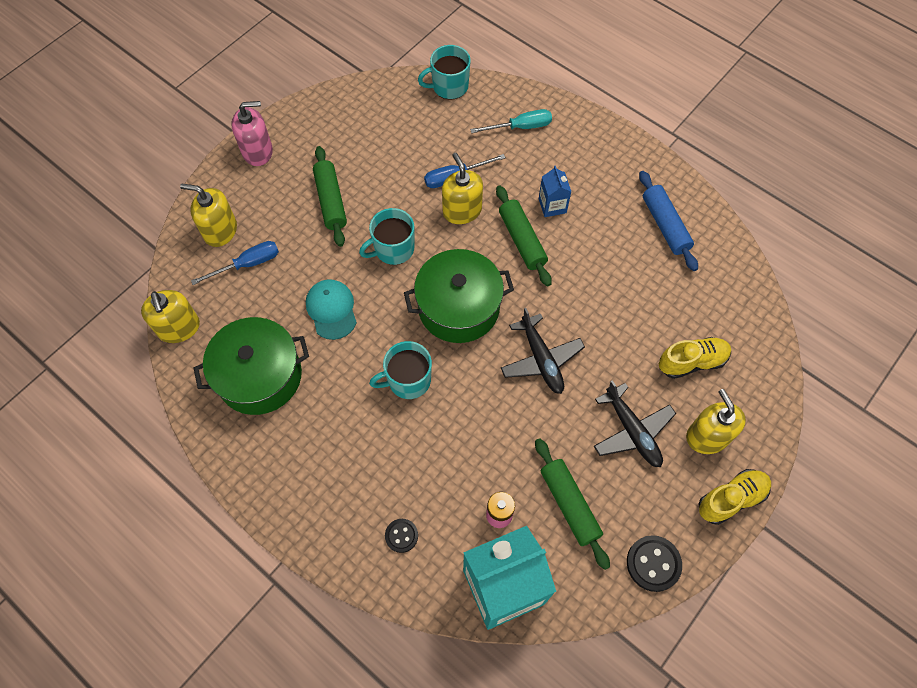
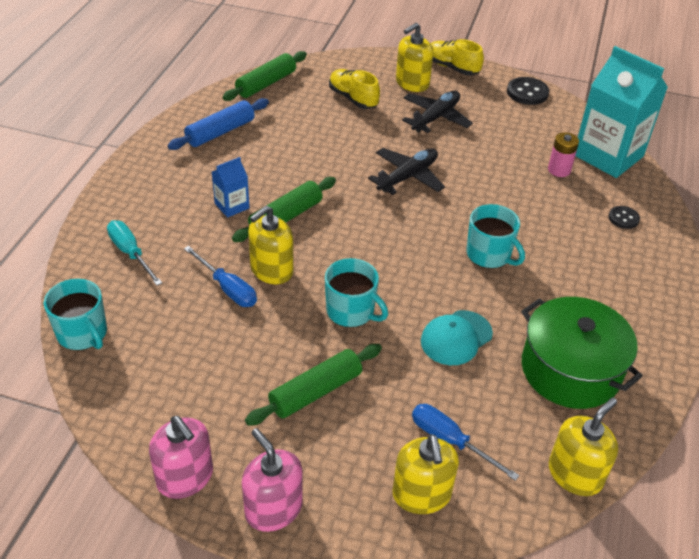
camera: 115 degrees left, 20 degrees down
(304, 115) = (185, 477): none -> pink soap dispenser
(458, 307) = (390, 241): green pot -> none
(569, 504) = (519, 137): green rolling pin -> green rolling pin (266, 84)

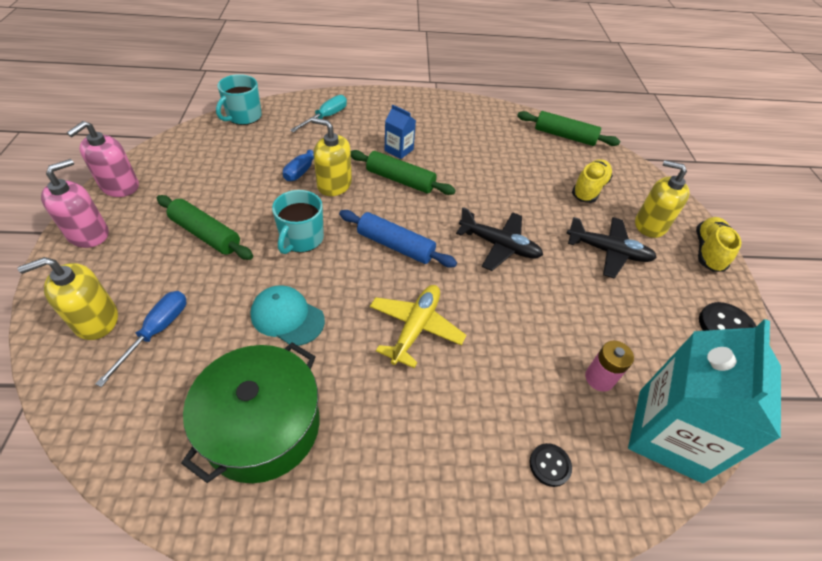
camera: 70 degrees right, 5 degrees up
(220, 132) = (483, 126): blue rolling pin -> blue rolling pin (395, 246)
(489, 255) = (415, 327): turquoise mug -> yellow plane
(575, 474) = (114, 446): yellow soap dispenser -> none

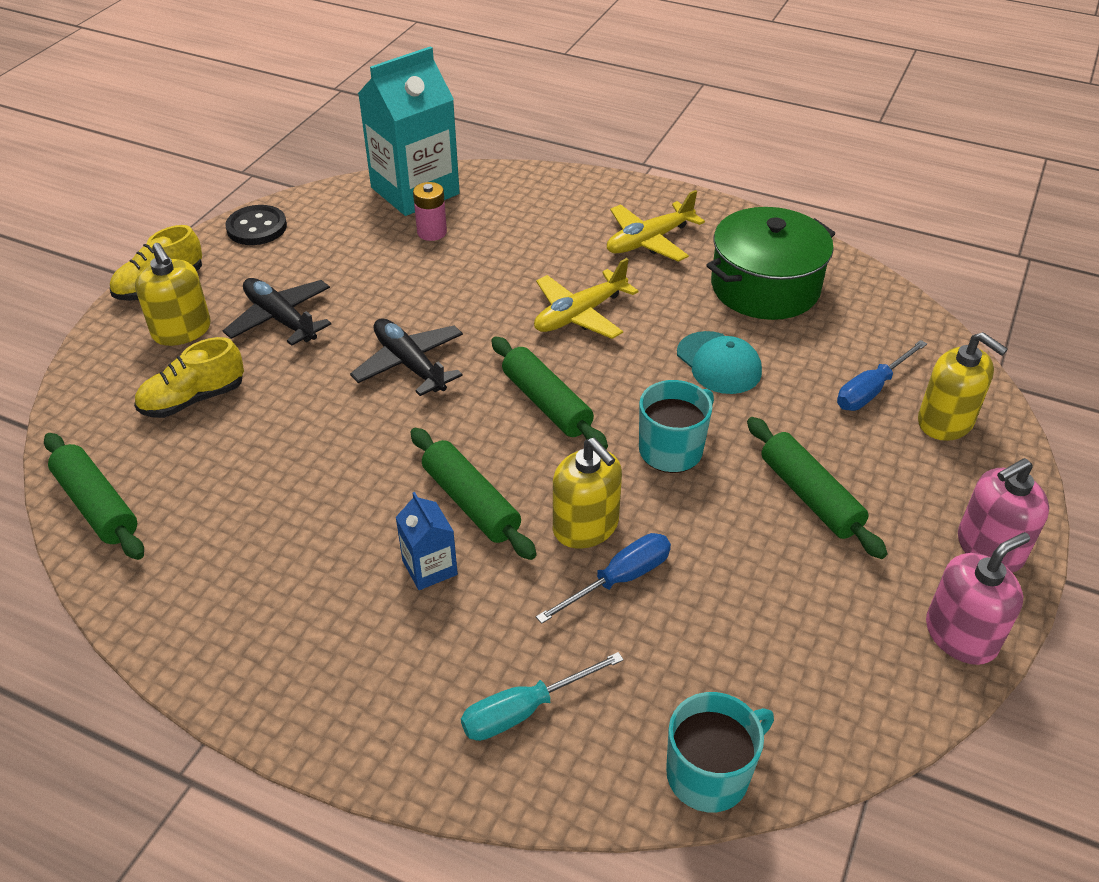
camera: 150 degrees left, 5 degrees down
(96, 320) = (945, 422): yellow soap dispenser -> yellow soap dispenser turned 45 degrees clockwise
(395, 246) = (546, 403): blue rolling pin -> green rolling pin
(401, 453) = (649, 241): none -> yellow plane
(549, 465) = (532, 204): black button -> none

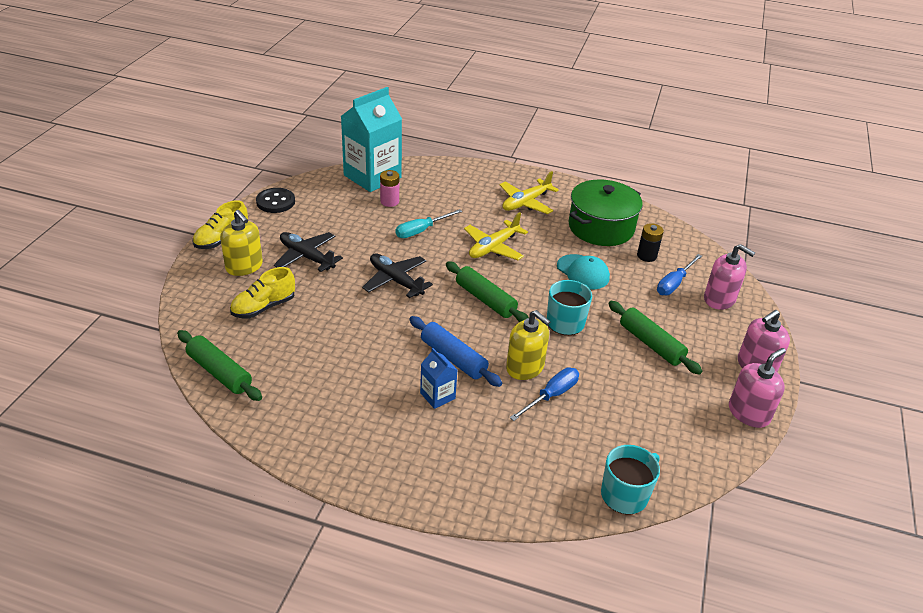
camera: 10 degrees left, 5 degrees down
(471, 503) = (453, 358): green rolling pin -> blue rolling pin
(524, 710) = (512, 469): turquoise screwdriver -> turquoise screwdriver (421, 231)
(833, 339) = (646, 256): none -> black battery
(945, 422) = (719, 299): yellow soap dispenser -> pink soap dispenser

